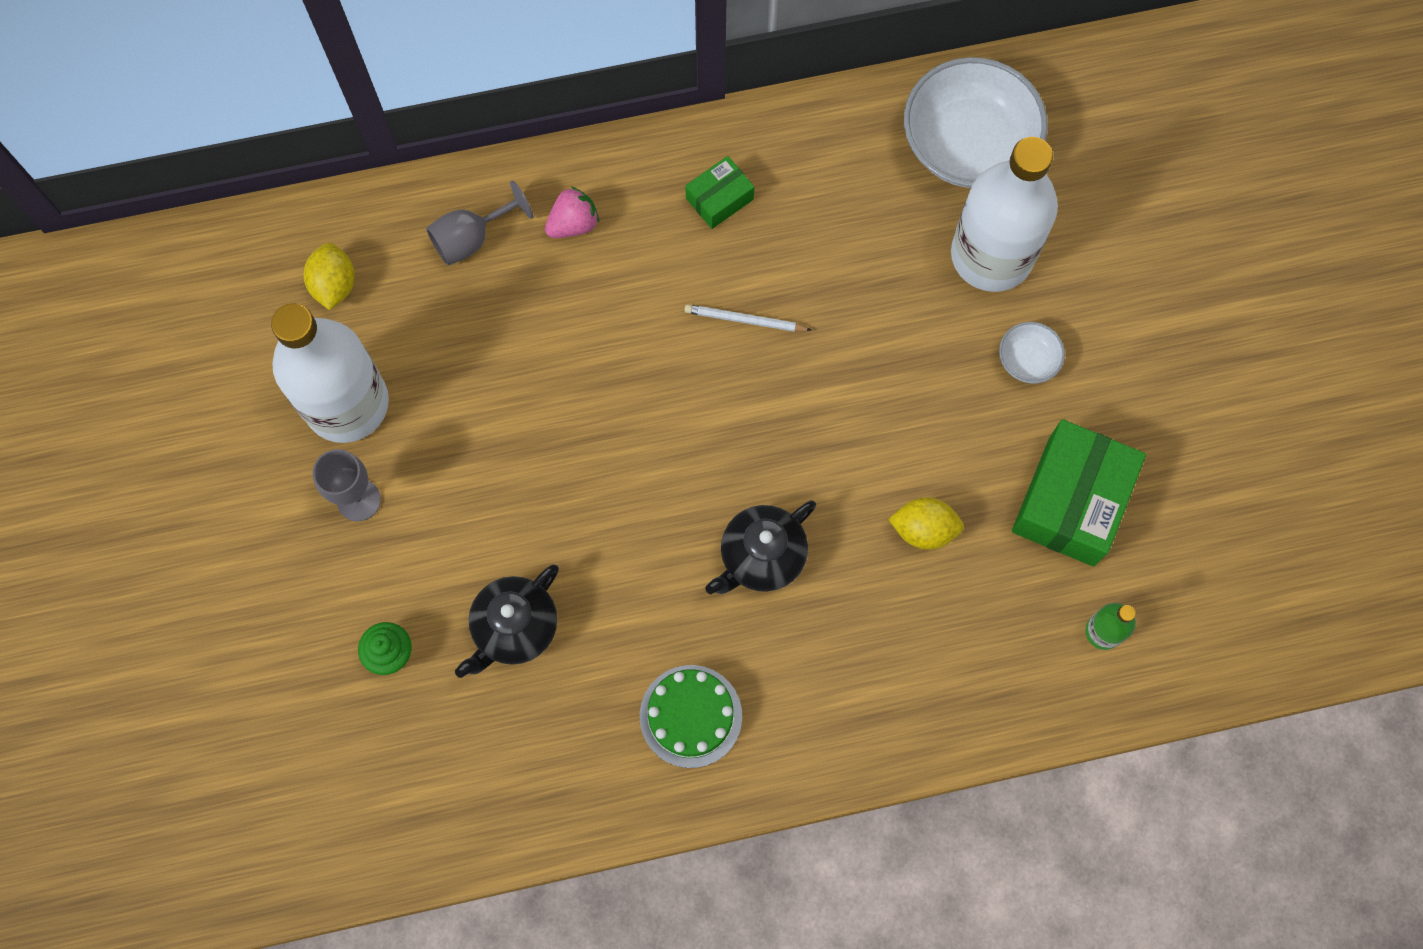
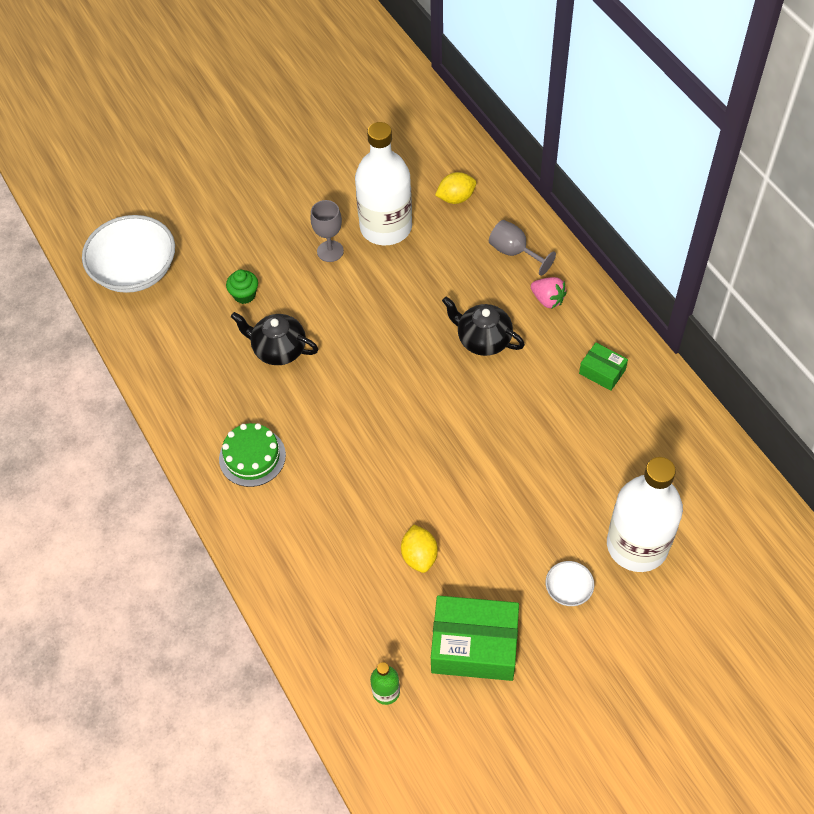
camera: 75 degrees right, 15 degrees down
(745, 320) = (523, 410): white pencil -> none
(761, 557) = (367, 466): black teapot -> black teapot (483, 340)
(968, 144) = (715, 507): white bowl -> white bowl (135, 270)

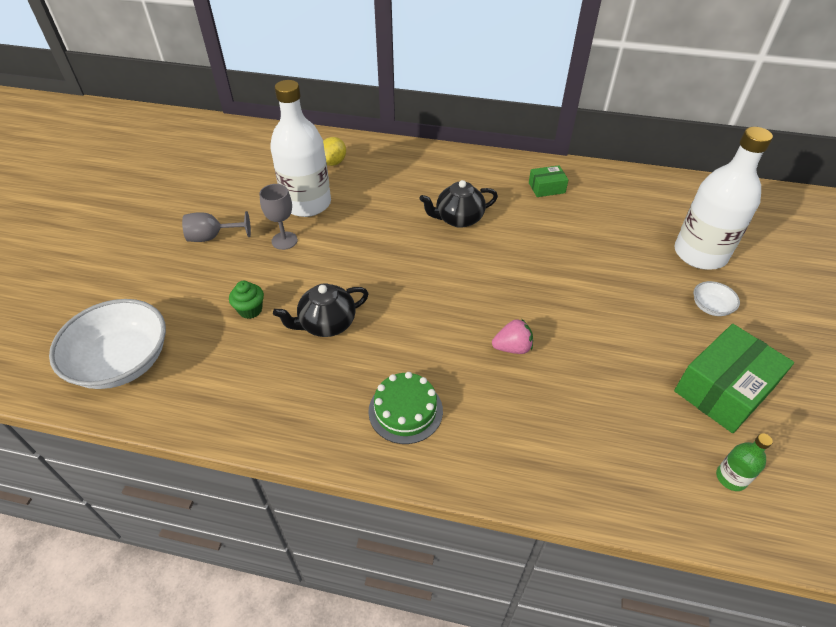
camera: 50 degrees left, 10 degrees down
(419, 556) = (610, 368): yellow lemon -> none
(514, 252) = (410, 166): grey goblet -> grey goblet (212, 237)
(547, 300) = (464, 175): pink strawberry -> pink strawberry (512, 347)

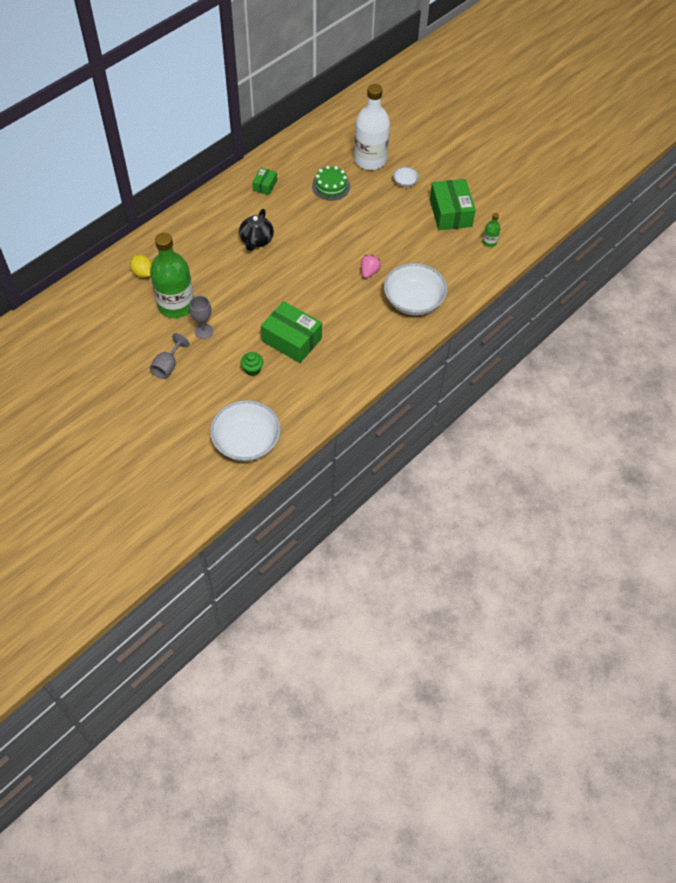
camera: 60 degrees left, 10 degrees up
(307, 203) = (176, 305): white bottle -> green bottle
(326, 324) = (292, 339): black teapot -> green box
(405, 410) = (374, 333): green cake -> green cake (331, 186)
(508, 430) = (413, 301): none -> white bowl

